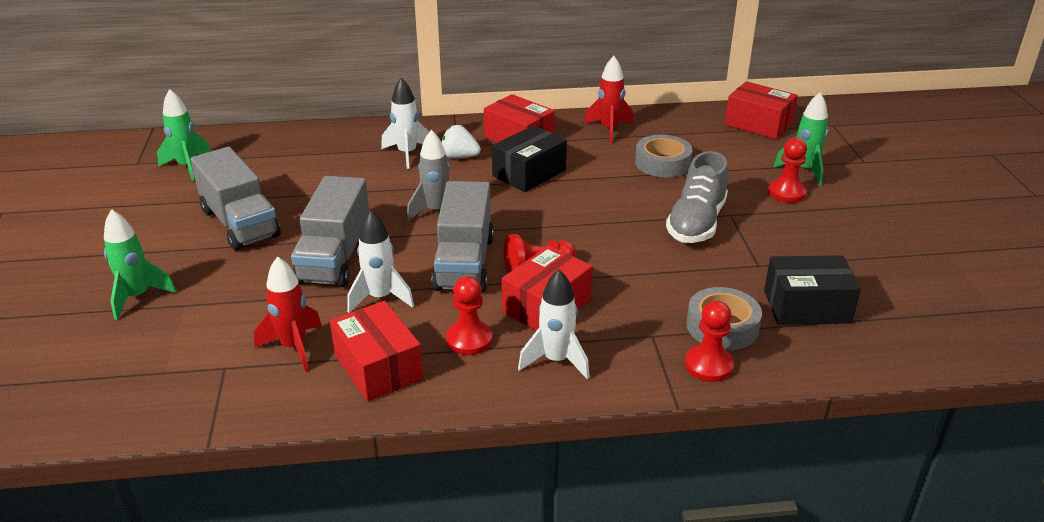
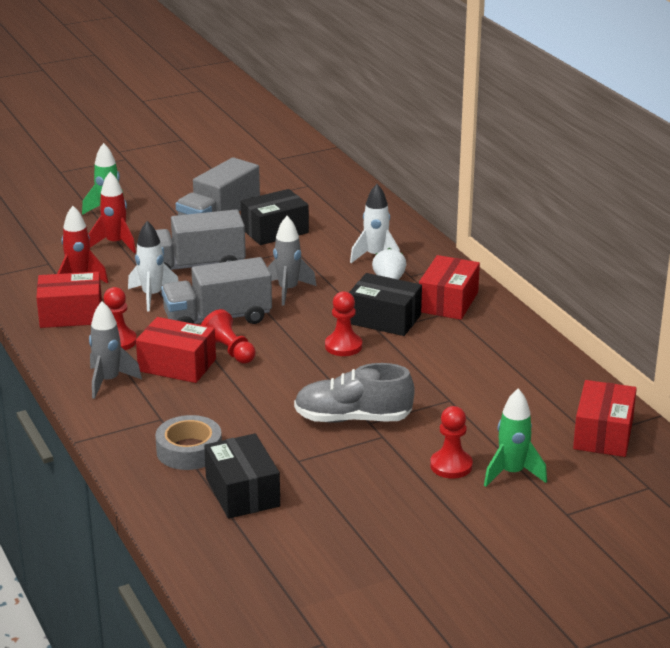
camera: 70 degrees right, 5 degrees down
(188, 166) = (286, 177): green rocket -> none
(301, 195) = (275, 231): none -> black box
(378, 367) = (71, 315): red box -> red box turned 45 degrees clockwise
(556, 360) = (108, 381): white rocket -> grey rocket
(609, 130) = (508, 345): red rocket -> red rocket (115, 244)
(662, 163) = (459, 385): grey tape -> none
(708, 365) = (132, 449): red pawn -> red pawn (343, 346)

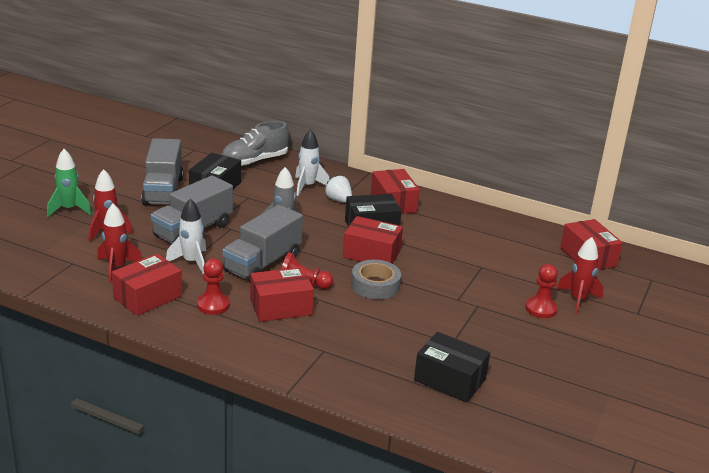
camera: 40 degrees left, 0 degrees up
(108, 381) = (248, 337): grey rocket -> none
(189, 450) = (375, 365): grey tape -> grey tape (375, 285)
(343, 346) = (371, 254): red pawn -> red box
(353, 419) = (445, 301): grey shoe -> grey shoe (254, 161)
(512, 473) = (578, 300): green rocket -> red rocket

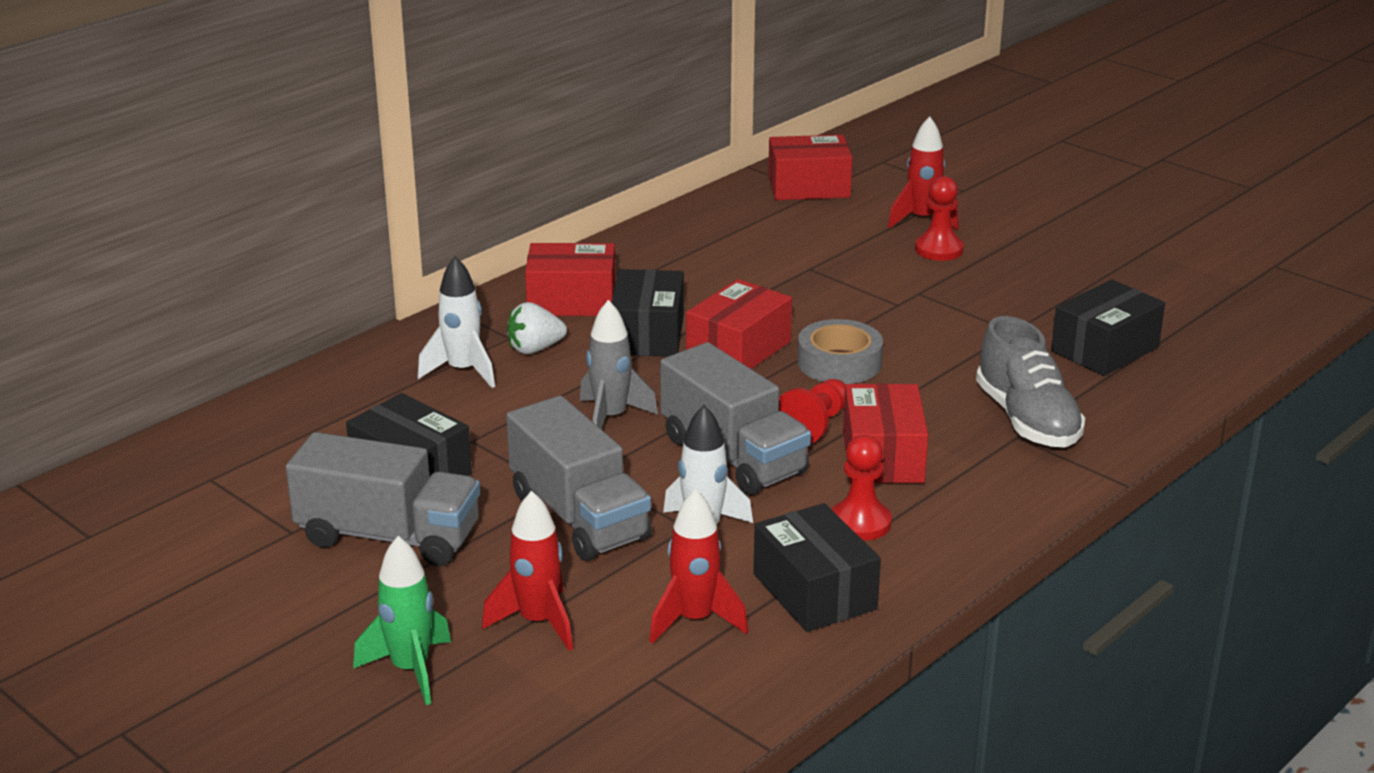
camera: 70 degrees left, 0 degrees up
(147, 297) = (814, 591): red box -> black box
(254, 161) = (318, 413): grey shoe -> grey shoe (1027, 420)

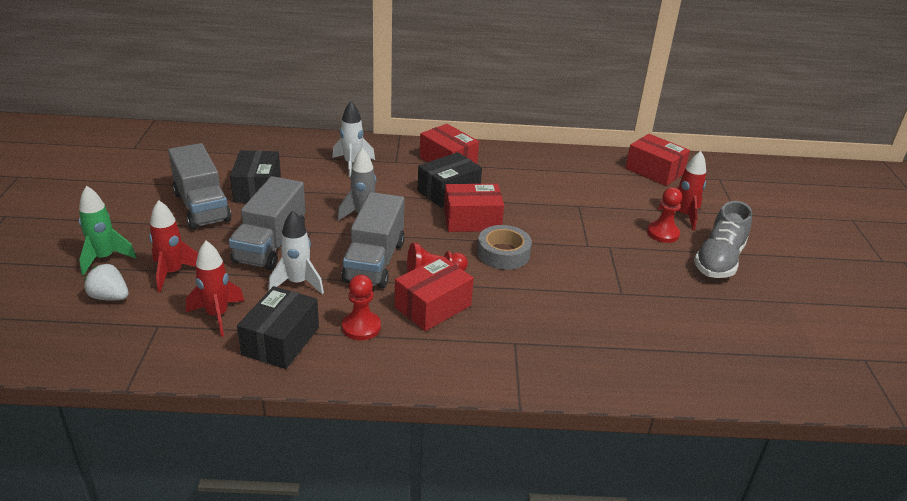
camera: 45 degrees right, 5 degrees up
(535, 349) = (394, 171): white strawberry -> white strawberry (110, 297)
(1027, 420) = (536, 339): grey shoe -> grey shoe (719, 260)
(1104, 349) = (653, 334): black box -> none

